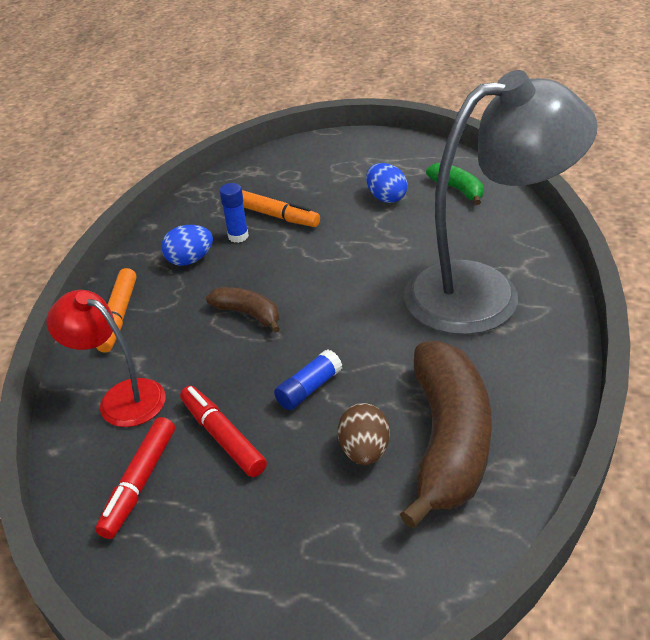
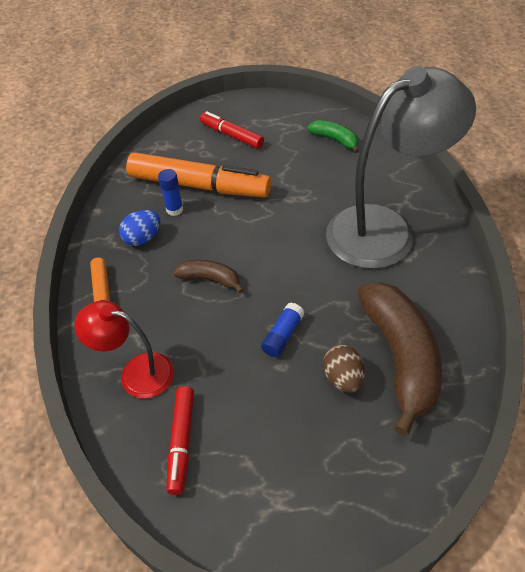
camera: 15 degrees left, 10 degrees up
(223, 437) = (232, 389): red marker -> red marker (232, 135)
(276, 216) = (199, 186): orange marker -> orange marker, size x1.83
(386, 198) = (282, 155): blue egg -> none

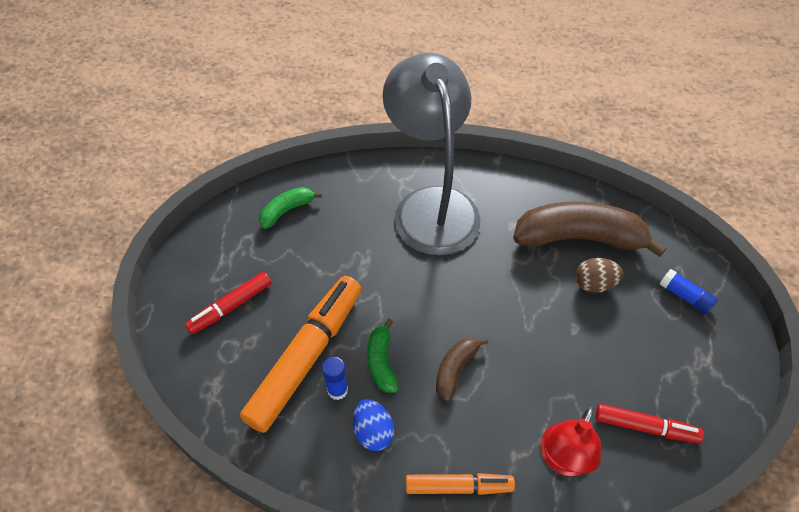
camera: 80 degrees left, 5 degrees up
(206, 230) = (381, 362): none -> green banana
(283, 335) = (540, 319): blue glue stick -> blue glue stick (685, 296)

